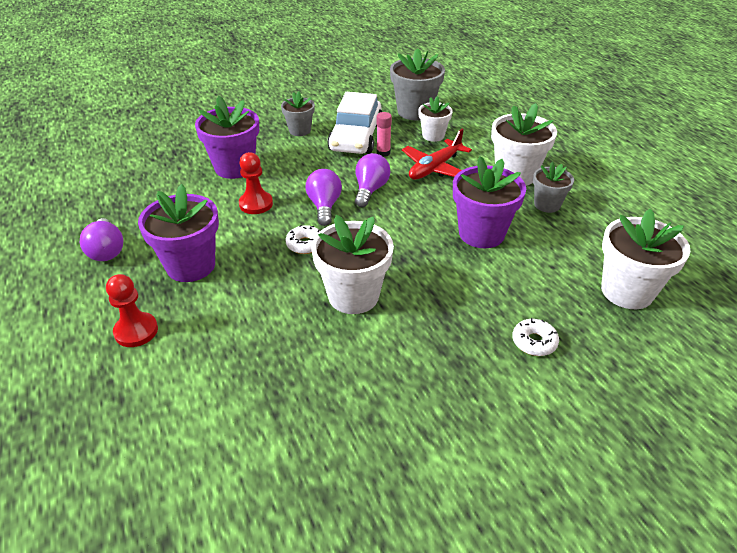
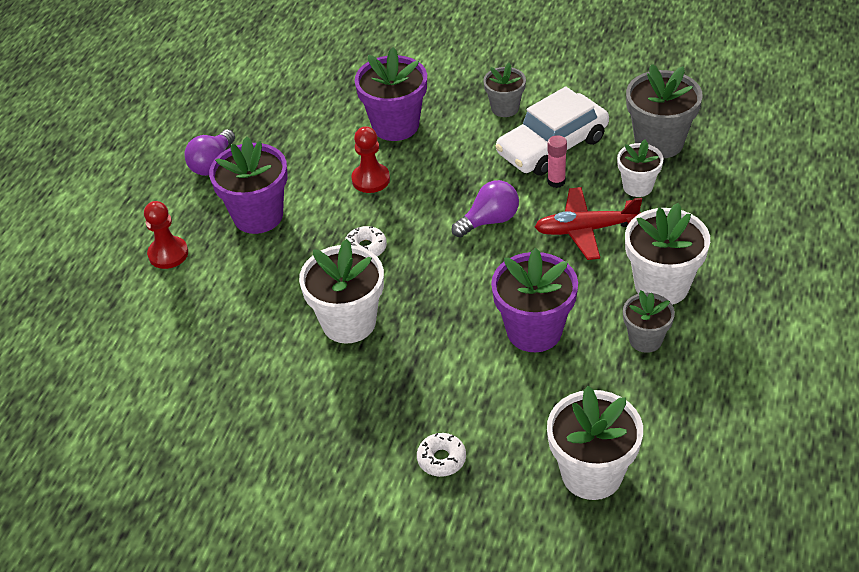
camera: 45 degrees right, 5 degrees up
(324, 206) = (426, 216): purple light bulb -> none

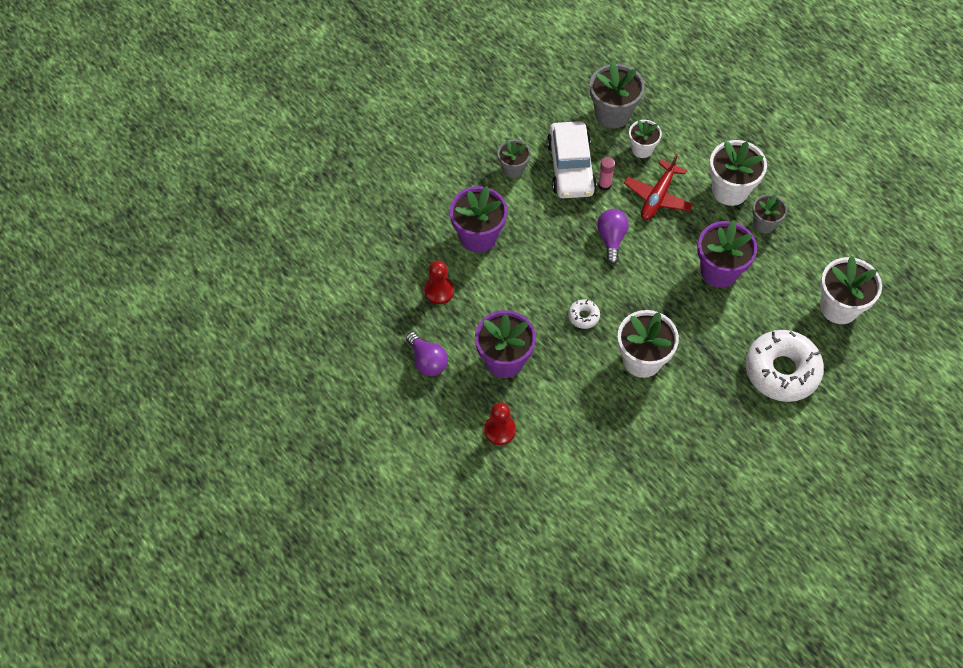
camera: 60 degrees left, 15 degrees up
(371, 179) = (521, 279): red pawn -> red pawn (439, 291)
(441, 459) = (781, 371): white donut -> white donut, size x2.35

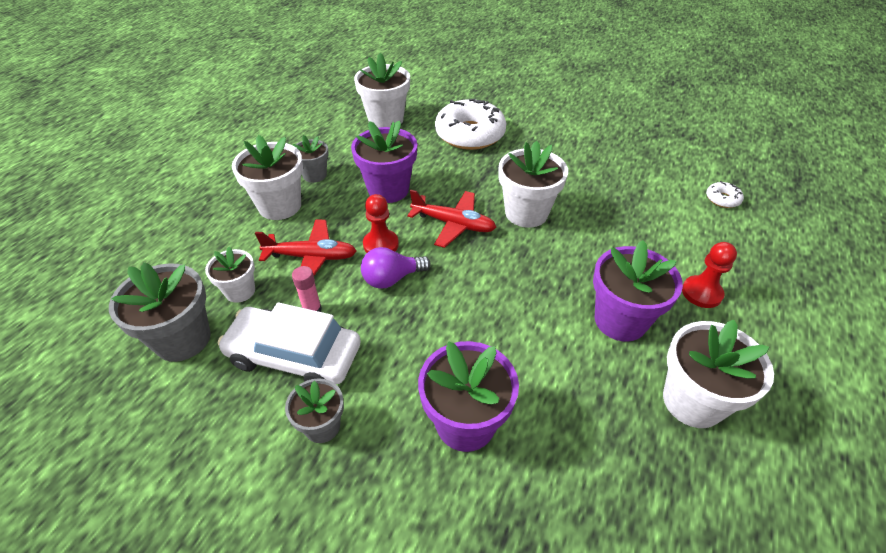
camera: 115 degrees left, 15 degrees down
(427, 361) = (692, 401): purple light bulb -> white flower pot
(439, 291) = (585, 435): red pawn -> red pawn (381, 244)
(570, 167) = (294, 355): white car -> white car turned 135 degrees counterclockwise
(583, 316) = (510, 270): white donut -> white donut (722, 199)
(652, 301) = (453, 224): none -> red plane

